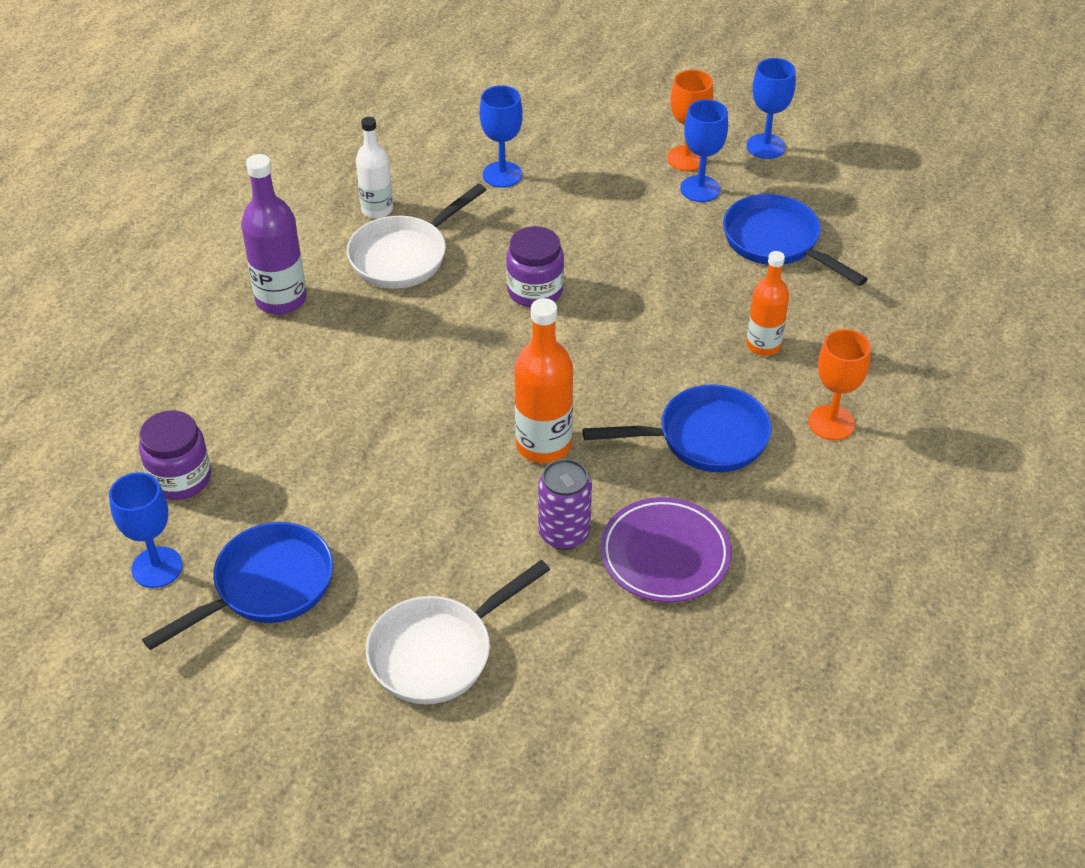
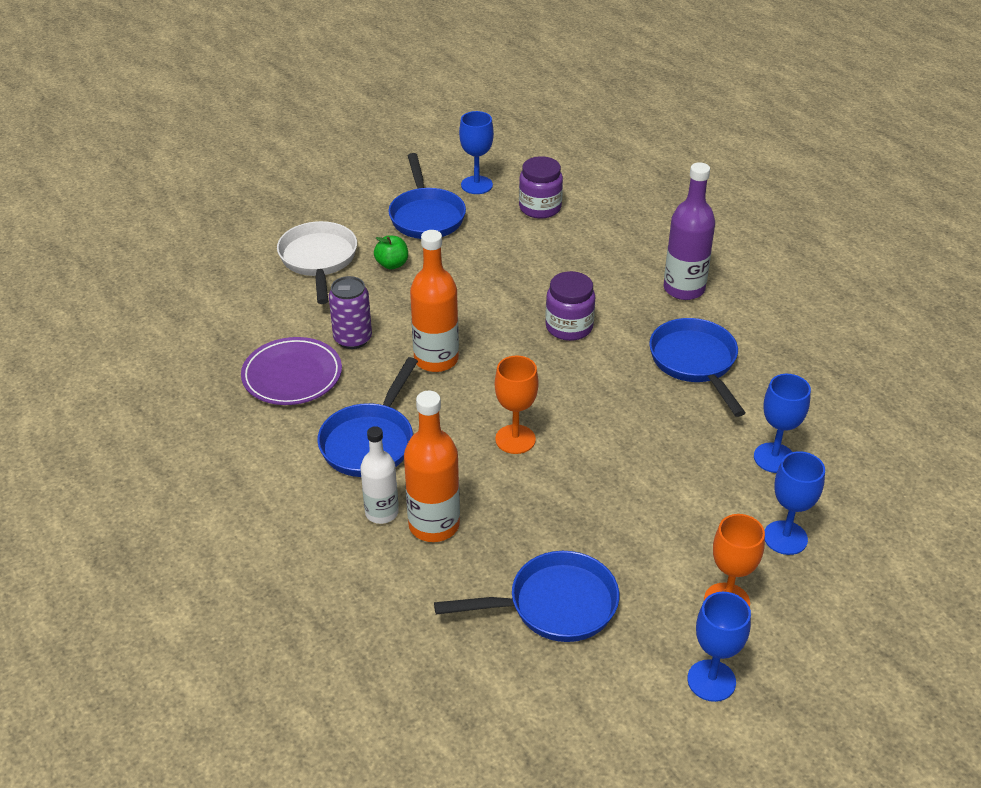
camera: 120 degrees right, 5 degrees down
(377, 209) = (766, 367): white bottle -> white bottle (382, 512)
(397, 569) = (392, 264): none -> green apple
(404, 256) = (695, 363): white pan -> blue pan
(535, 291) = (601, 418): purple jar -> purple jar (569, 327)
(700, 189) = (671, 588): blue goblet -> blue goblet (785, 538)
(763, 345) = (434, 525): orange bottle -> orange bottle, size x1.51
(831, 423) = (319, 521): orange goblet -> orange goblet (515, 439)

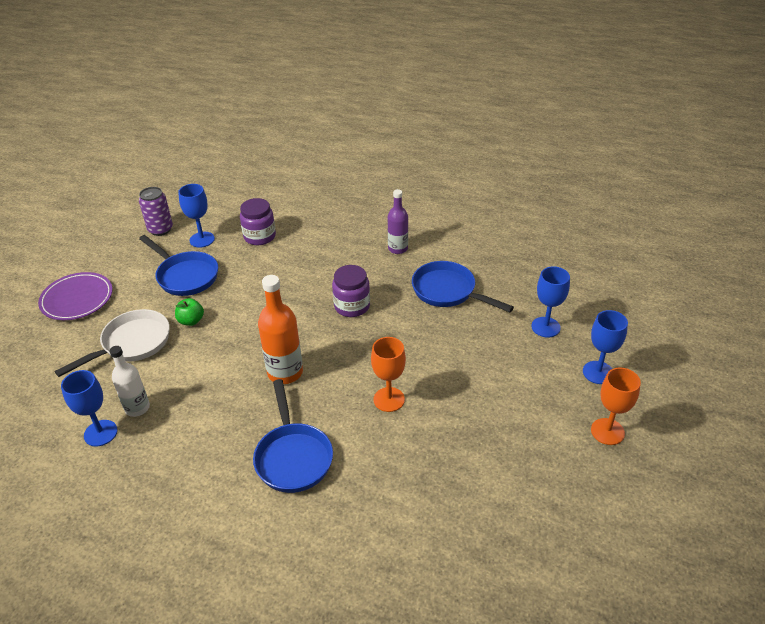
camera: 35 degrees left, 0 degrees up
(292, 375) = (189, 440): purple plate -> purple plate (77, 299)
(318, 260) = (132, 344): white pan -> white pan turned 90 degrees clockwise
(353, 339) = (211, 388): purple can -> purple can (160, 229)
(382, 512) = (349, 504): white bottle -> white bottle (137, 408)
(434, 525) = (393, 491): orange bottle -> none
(554, 605) = (518, 498): blue pan -> none
(684, 289) = (398, 248): purple bottle -> purple bottle, size x0.66
(711, 680) = (648, 487): blue goblet -> blue goblet (100, 433)

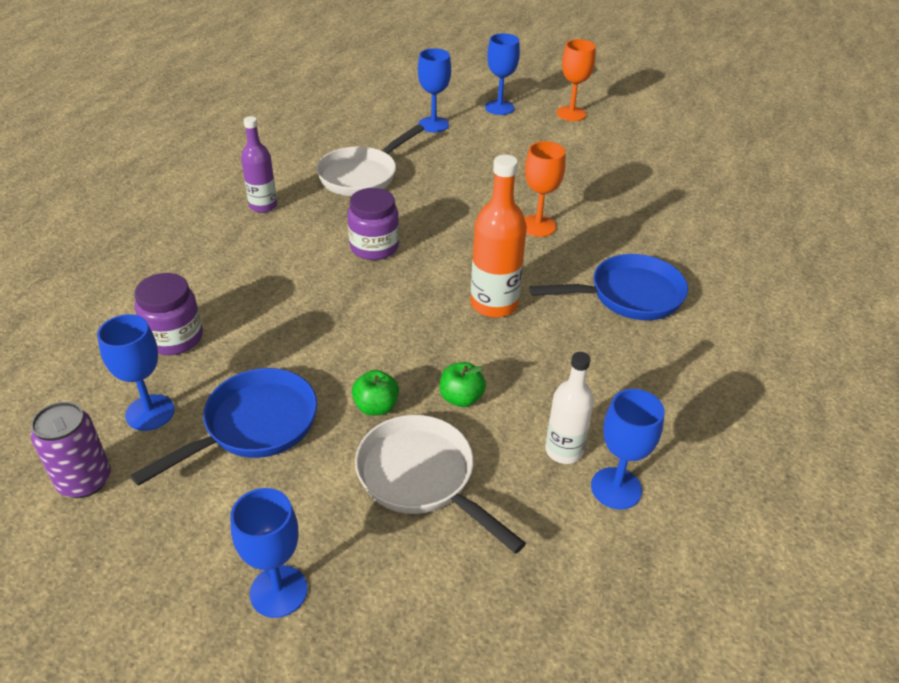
camera: 90 degrees left, 0 degrees up
(77, 299) = (278, 591): purple plate -> blue goblet
(192, 358) = (461, 398): none -> green apple
(448, 291) = (362, 175): blue pan -> white pan

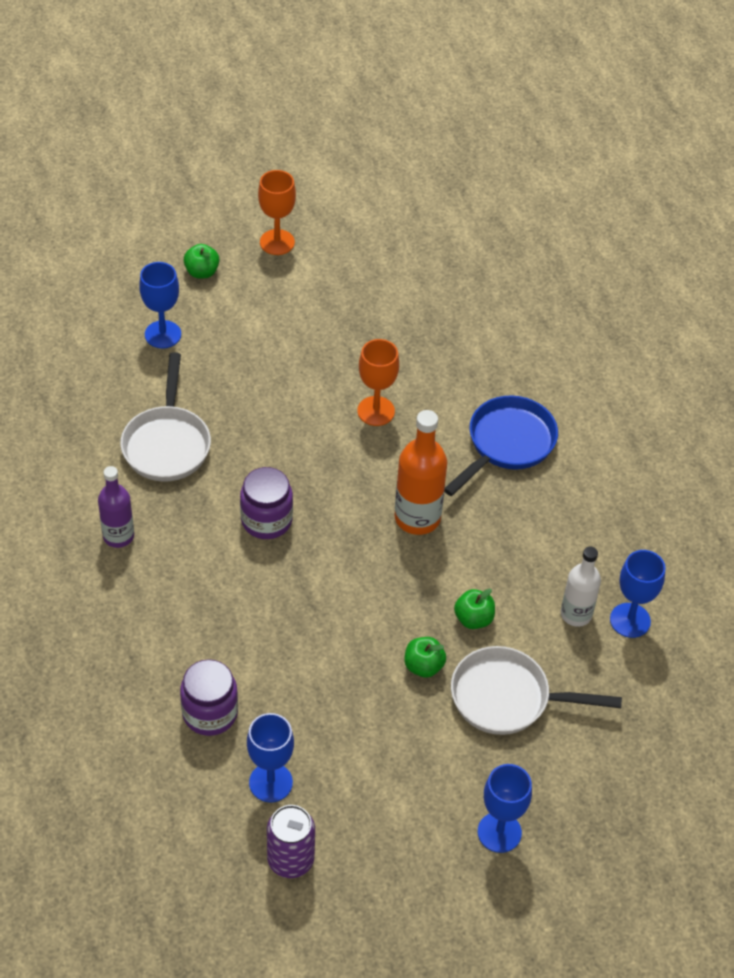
camera: 40 degrees left, 10 degrees up
(254, 426) = (356, 740): blue pan -> none
(499, 107) = (202, 272): blue goblet -> green apple

